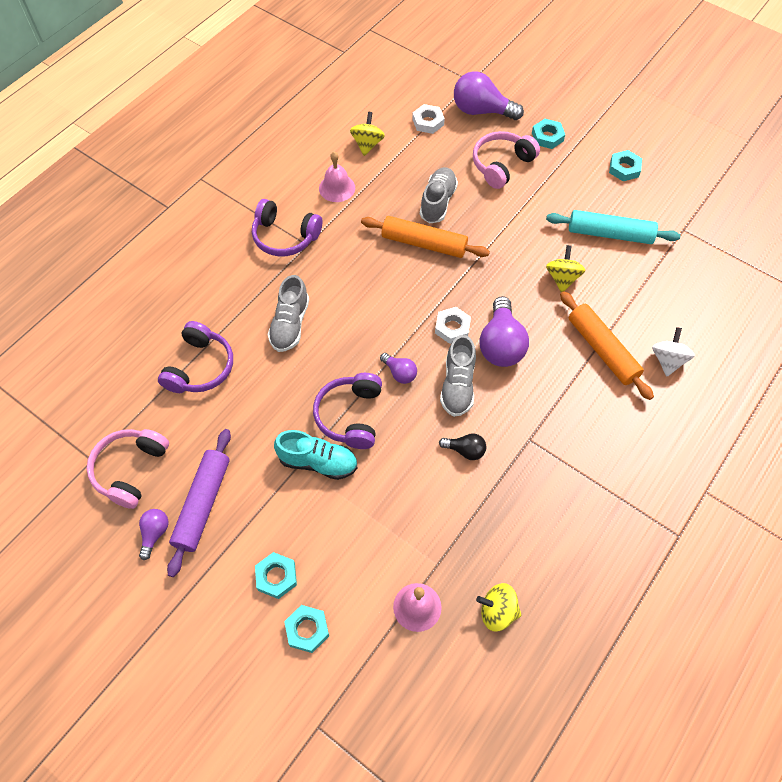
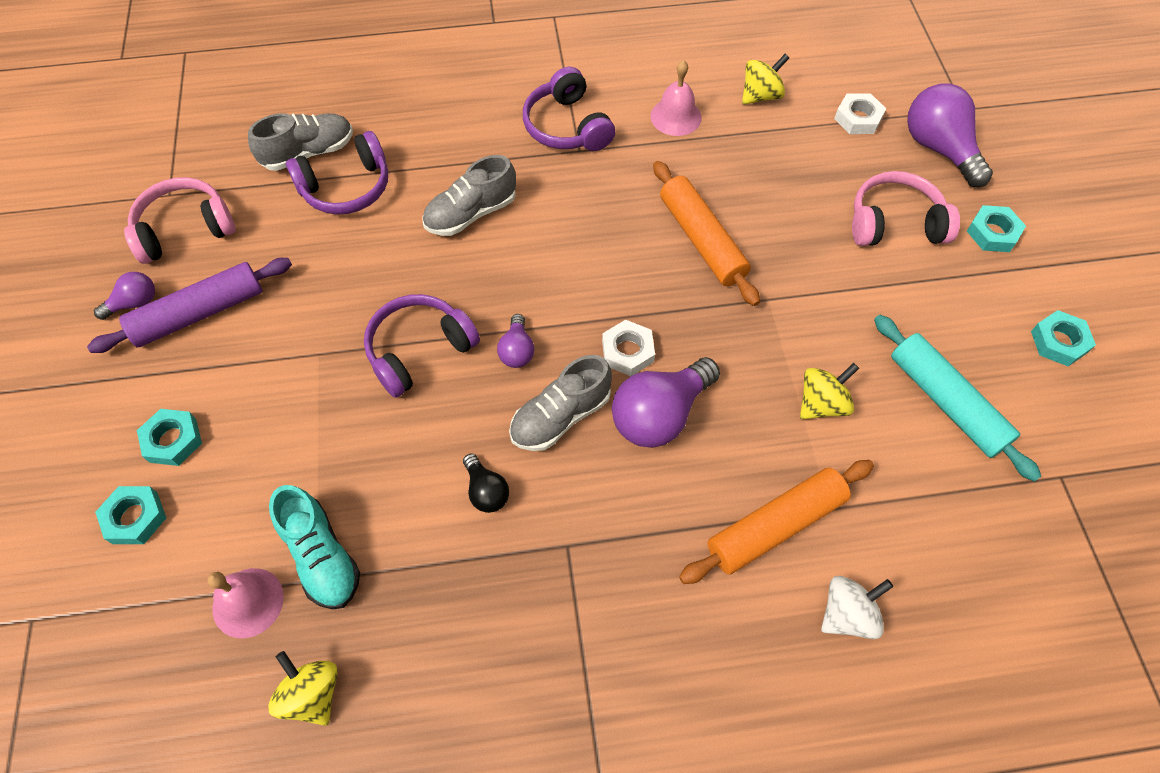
camera: 45 degrees right, 0 degrees up
(318, 462) = (336, 367): turquoise shoe -> turquoise shoe (321, 556)
(438, 202) = (769, 209): grey shoe -> grey shoe (309, 153)
(602, 350) = (775, 526): orange rolling pin -> orange rolling pin turned 45 degrees clockwise

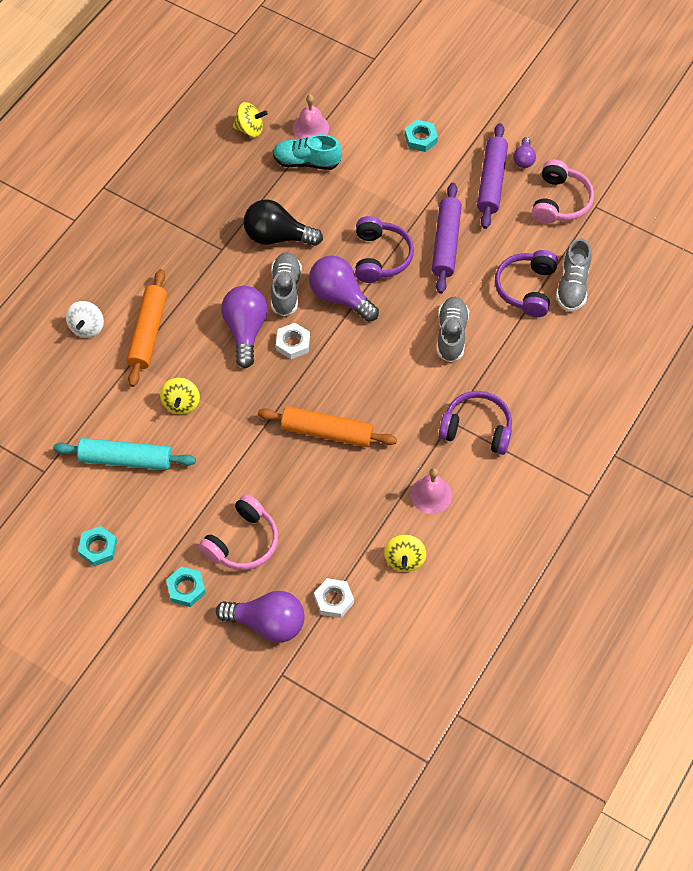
camera: 130 degrees right, 0 degrees up
(135, 517) = (391, 109): turquoise nut -> none
(341, 298) = (446, 243): none -> purple rolling pin
(486, 491) = (277, 236): black light bulb -> black light bulb, size x1.93
(517, 350) = (340, 297): purple light bulb -> purple light bulb, size x1.93

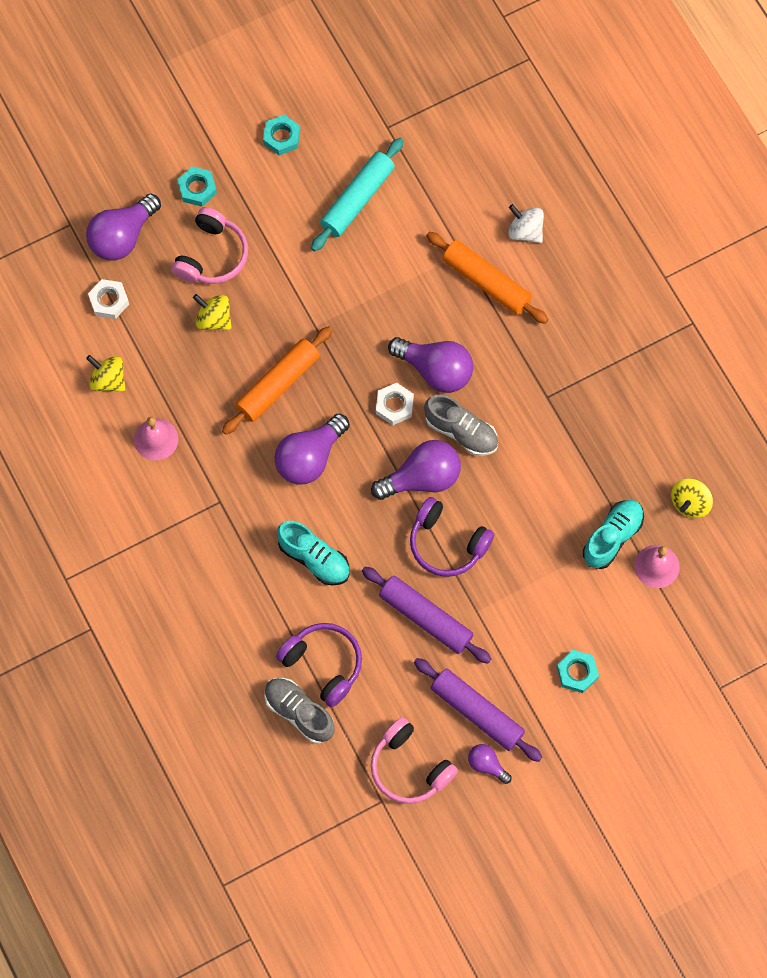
camera: 120 degrees right, 10 degrees up
(181, 403) = (388, 273): yellow spinning top -> yellow spinning top (214, 319)
(243, 542) = (212, 255): pink headphones -> pink headphones turned 135 degrees counterclockwise
(277, 236) = (531, 457): black light bulb -> none
(373, 378) = (310, 457): none -> purple light bulb
(451, 335) = (314, 558): grey shoe -> turquoise shoe
(477, 429) = (197, 520): purple headphones -> none

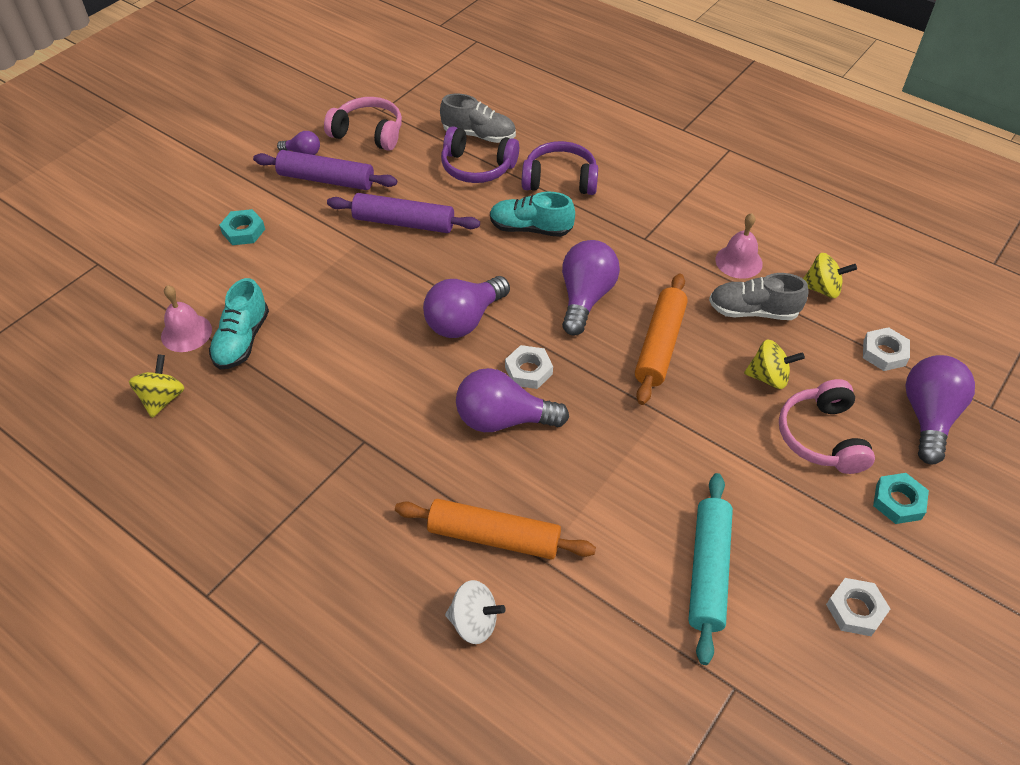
camera: 155 degrees right, 20 degrees down
(281, 137) = (855, 610): turquoise nut -> white nut
(447, 543) = (411, 279): purple headphones -> purple headphones (560, 180)
(461, 431) = (444, 373): grey shoe -> grey shoe (753, 311)

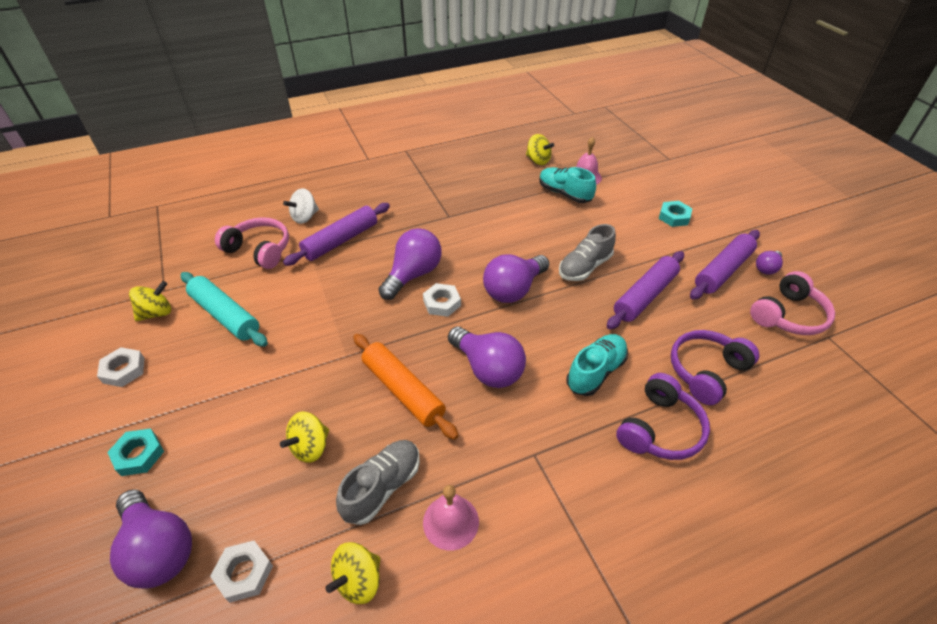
camera: 120 degrees right, 5 degrees down
(464, 320) = (513, 290): purple light bulb -> purple light bulb turned 120 degrees counterclockwise
(479, 135) = (763, 394): grey shoe -> grey shoe (584, 267)
(493, 537) = (341, 240): orange rolling pin -> purple rolling pin
(770, 657) = (157, 313): none -> yellow spinning top
(821, 437) = (231, 444): pink headphones -> pink headphones (259, 250)

